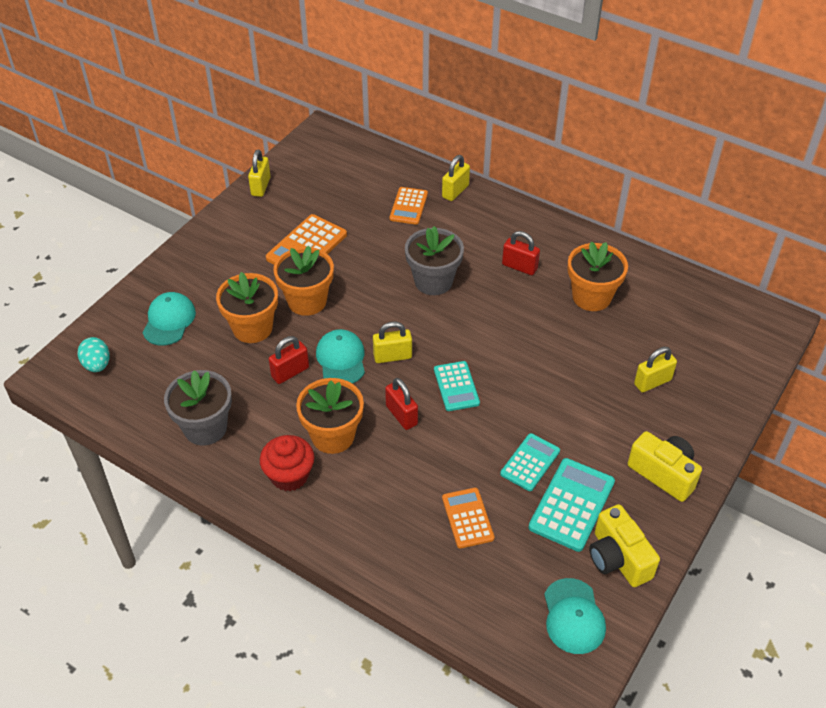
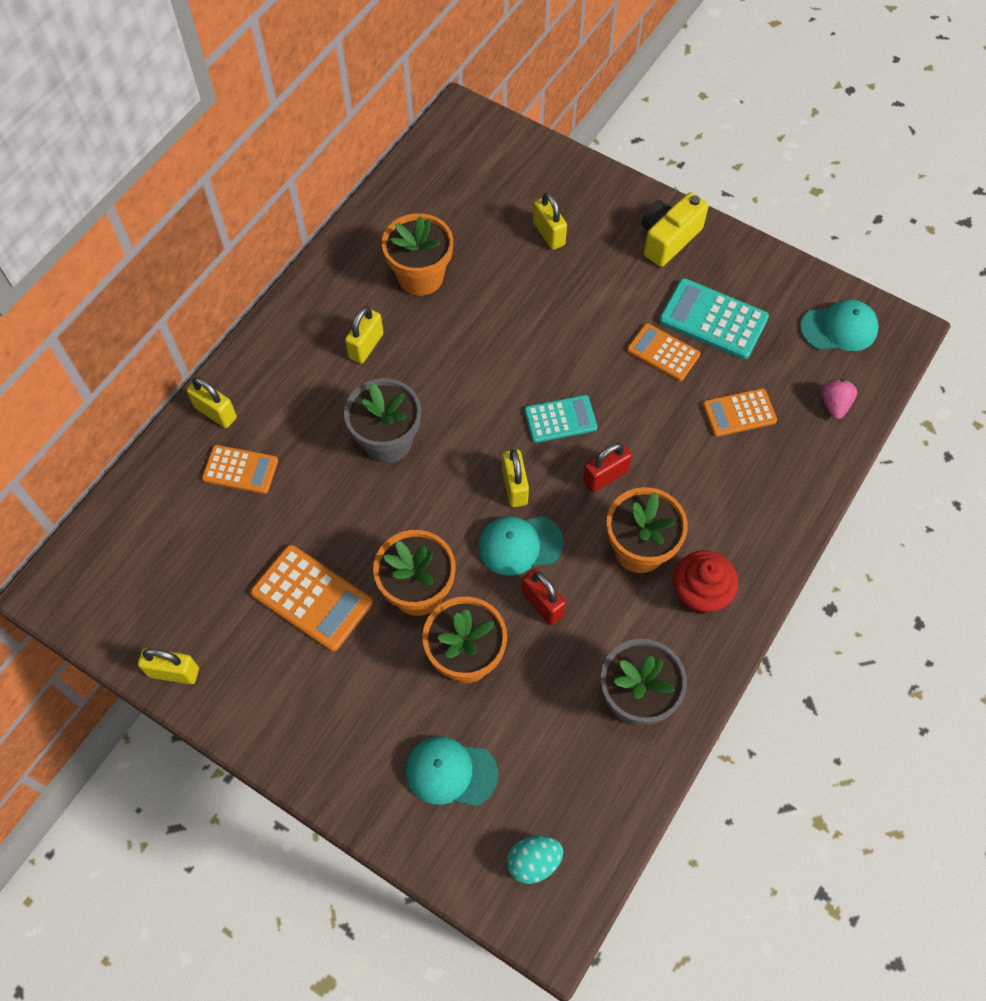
camera: 90 degrees left, 15 degrees up
(480, 601) = (834, 404): none -> pink strawberry
(519, 267) = (366, 346): red padlock -> yellow padlock
(530, 462) = (663, 352): turquoise calculator -> orange calculator
(618, 558) = (771, 287): yellow camera -> none

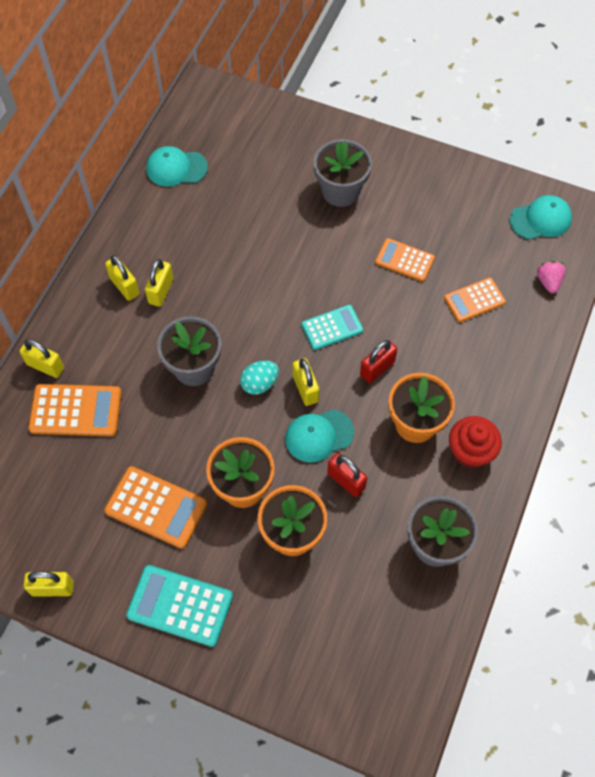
camera: 10 degrees left, 0 degrees up
(240, 470) = (76, 411): orange calculator -> orange calculator, size x1.51
(420, 277) = (195, 227): orange flower pot -> none
(451, 772) = (298, 630): turquoise cap -> turquoise cap (176, 168)
(533, 862) = (379, 691): turquoise egg -> turquoise egg (259, 383)
(549, 234) = (294, 176): yellow padlock -> yellow padlock (124, 286)
(601, 259) = (340, 191): none -> grey flower pot
(668, 239) = (391, 166): yellow camera -> none
(713, 319) = (439, 227): turquoise calculator -> turquoise calculator (180, 605)

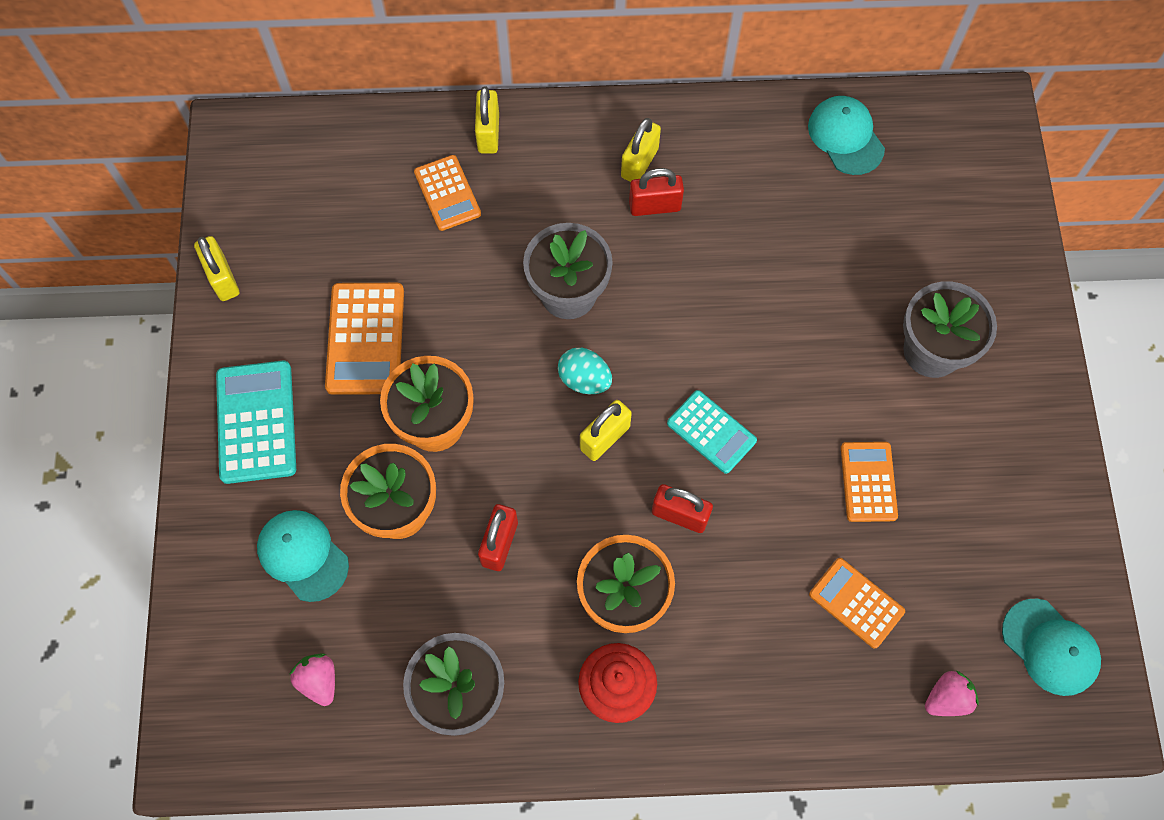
camera: 65 degrees right, 5 degrees up
(76, 411) = (447, 193): orange calculator -> orange calculator, size x0.66
(161, 291) = (655, 206): yellow padlock -> red padlock
(319, 435) = (546, 483): turquoise cap -> turquoise cap (303, 555)
(388, 632) = (319, 681): none -> pink strawberry

